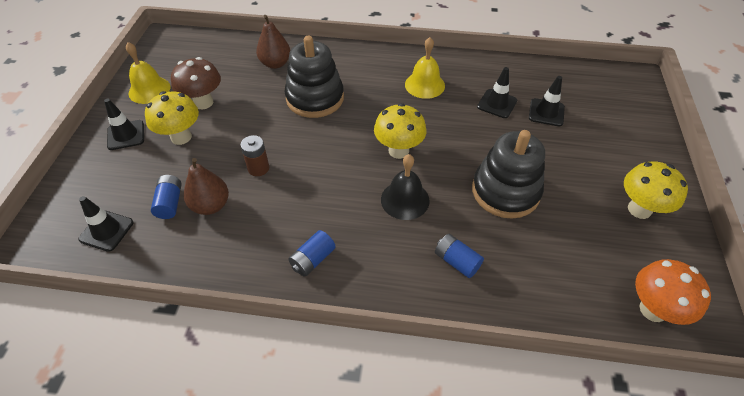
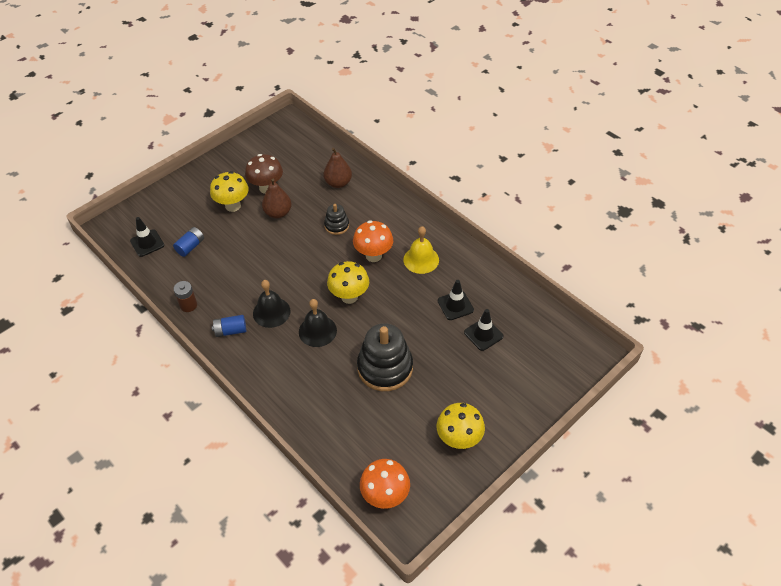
camera: 40 degrees right, 0 degrees up
(126, 135) = (205, 186): black traffic cone -> none
(149, 90) = (244, 159): yellow bell -> none
(211, 205) = (209, 262): brown pear -> brown pear (278, 213)
(258, 168) = (256, 255): brown battery -> brown battery (188, 305)
(315, 98) = (336, 225): black stacking toy -> black stacking toy, size x0.51
(337, 212) = (271, 312): none -> black bell
(379, 104) = (373, 255): none -> orange mushroom
(456, 261) = (305, 387): blue battery -> none

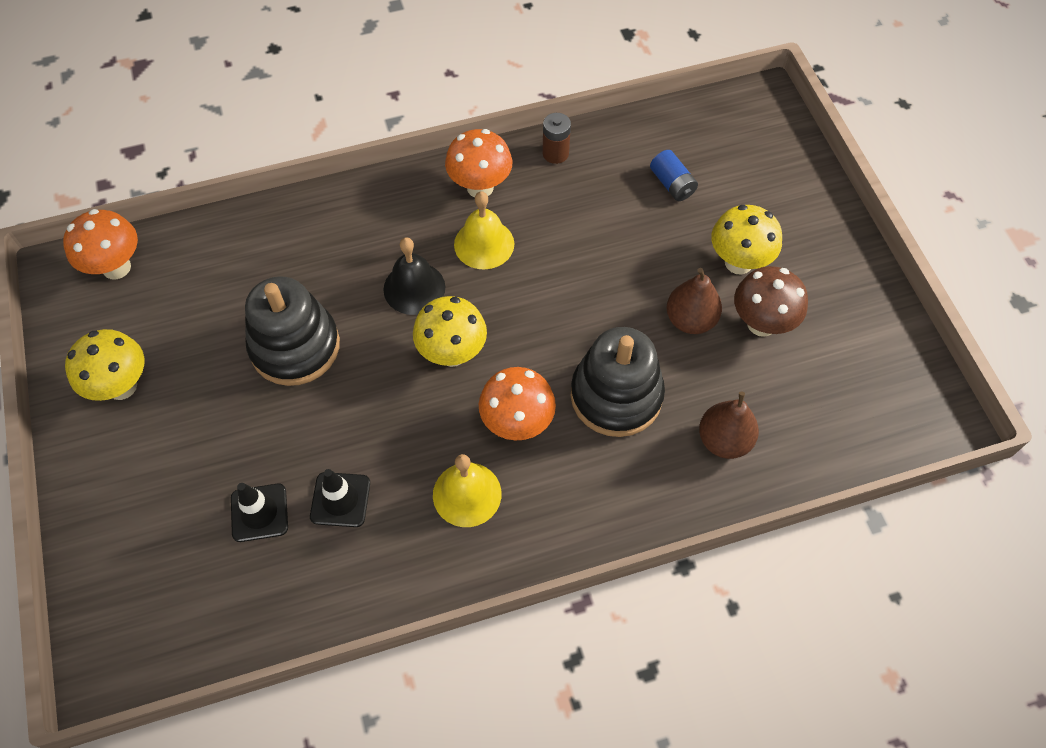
camera: 115 degrees right, 10 degrees up
(147, 243) = (706, 136): black traffic cone -> none
(230, 331) = (480, 187): blue battery -> orange mushroom
(271, 312) = (484, 244): black bell -> yellow bell
(336, 225) = (616, 395): black stacking toy -> black stacking toy, size x1.95

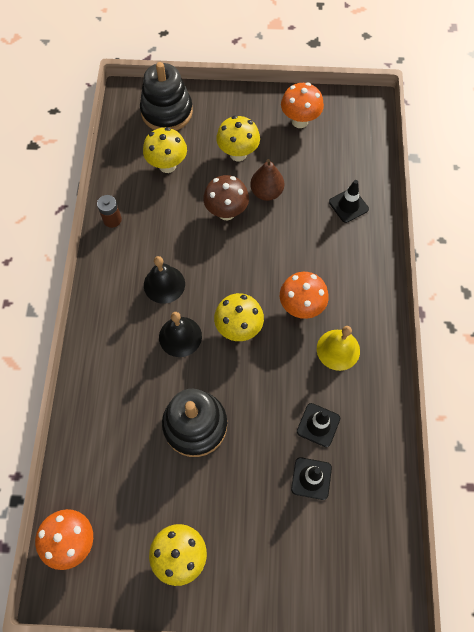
camera: 70 degrees left, 5 degrees up
(480, 187) = (118, 272): orange mushroom -> orange mushroom (299, 121)
(484, 244) = (164, 284): yellow bell -> black bell
(616, 395) = (301, 248): black stacking toy -> black stacking toy (167, 112)
(672, 184) = (167, 165): blue battery -> yellow mushroom
(724, 440) = (348, 205): brown pear -> black traffic cone
(761, 324) = (283, 159): brown mushroom -> brown mushroom (226, 212)

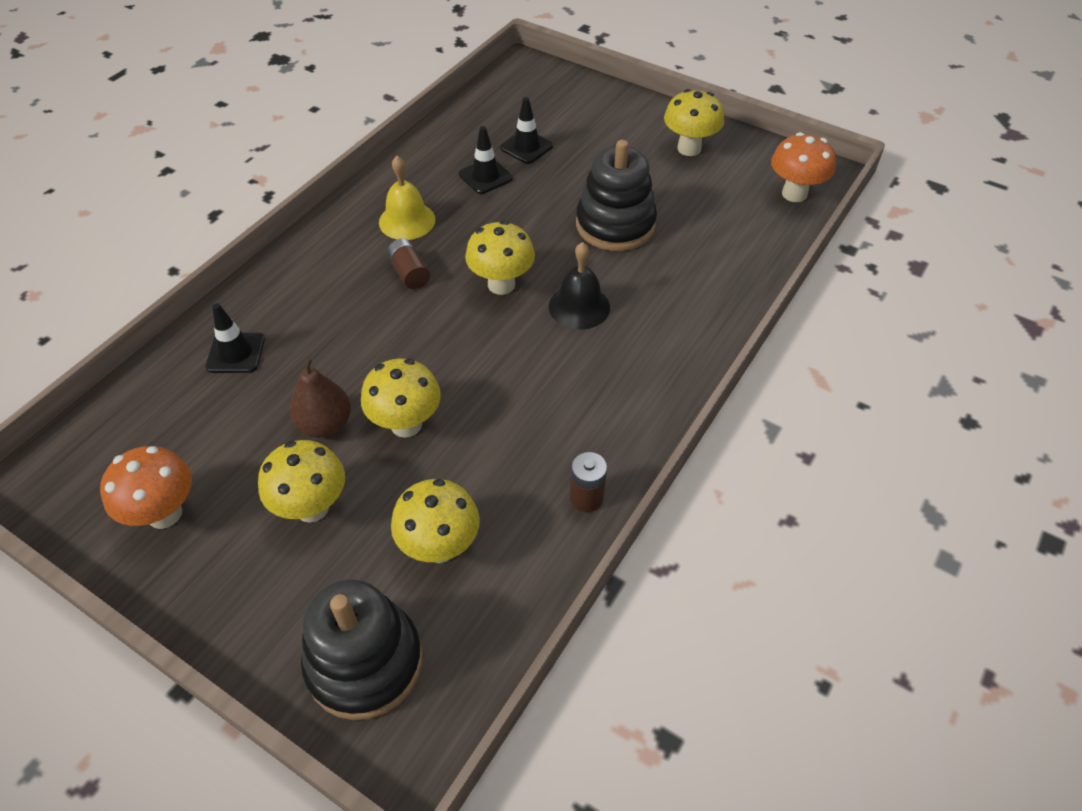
camera: 150 degrees left, 15 degrees down
(164, 284) = (562, 371): black bell -> none
(226, 212) = (406, 424): brown mushroom -> yellow mushroom
(301, 307) = (409, 273): orange mushroom -> brown battery

